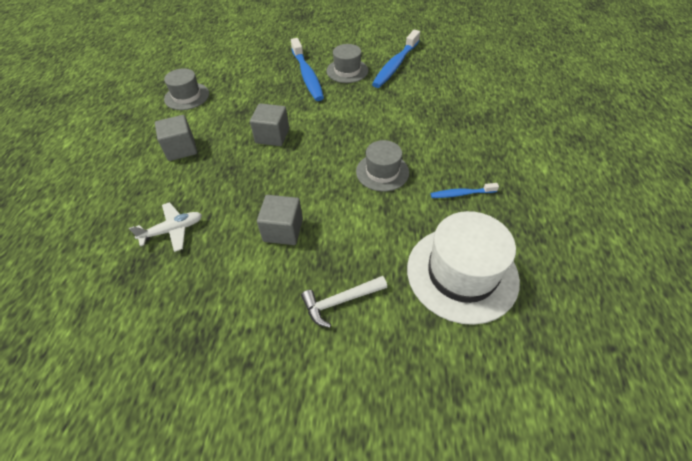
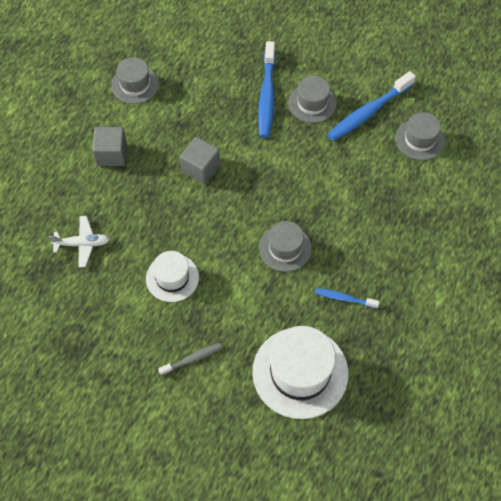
camera: 20 degrees right, 10 degrees up
(283, 230) = (172, 278): grey cube -> white hat
(340, 301) = (192, 359): white hammer -> grey toothbrush
(446, 70) = (420, 139): none -> grey hat

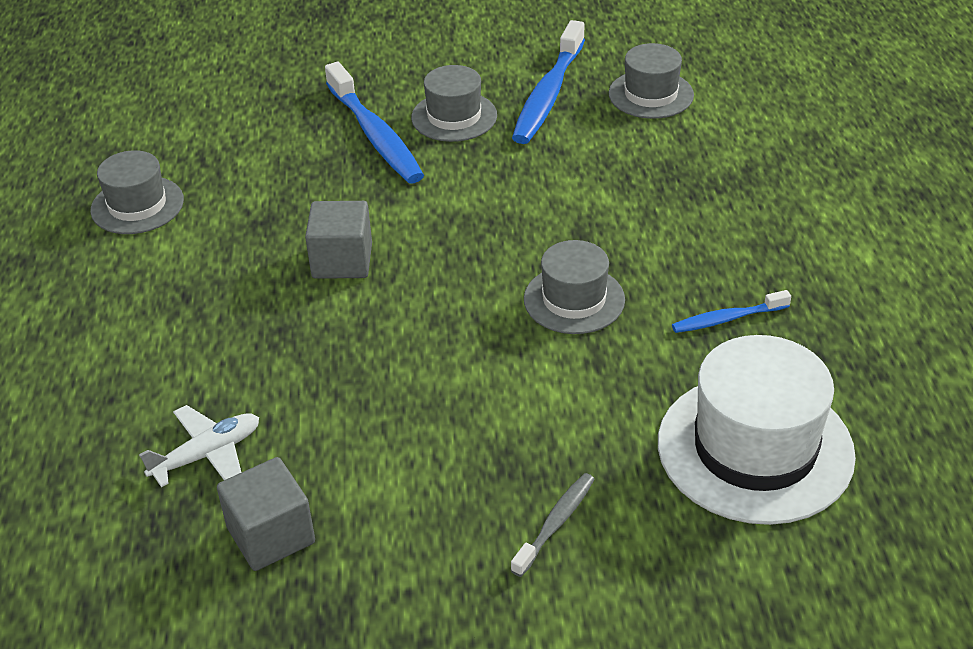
camera: 30 degrees left, 20 degrees down
(111, 154) = (165, 308): grey cube -> grey cube (271, 535)
(172, 278) = (418, 425): white hat -> none

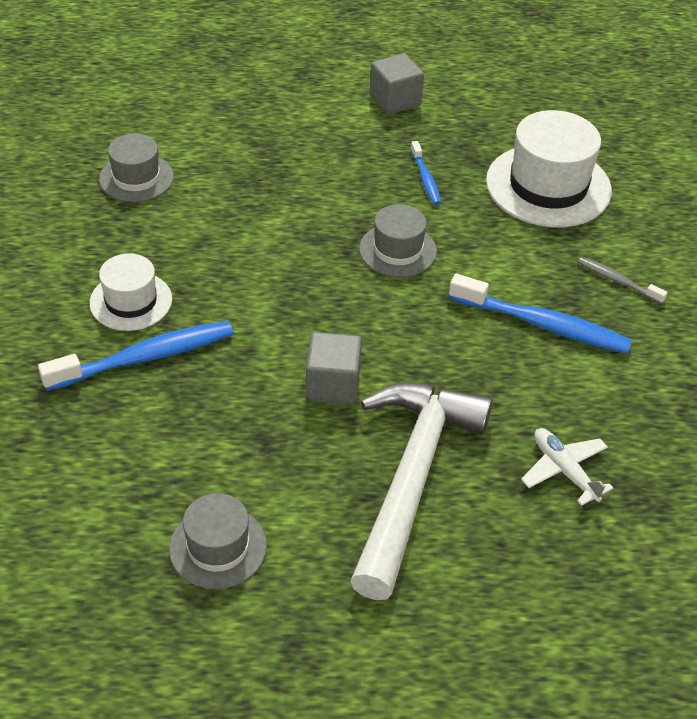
camera: 90 degrees left, 5 degrees up
(208, 327) = (412, 477): none -> white hammer
(271, 535) = (642, 428): grey cube -> grey cube (395, 100)
(454, 117) = (131, 301): grey hat -> white hat
(548, 95) = (115, 238): blue toothbrush -> blue toothbrush (543, 324)

